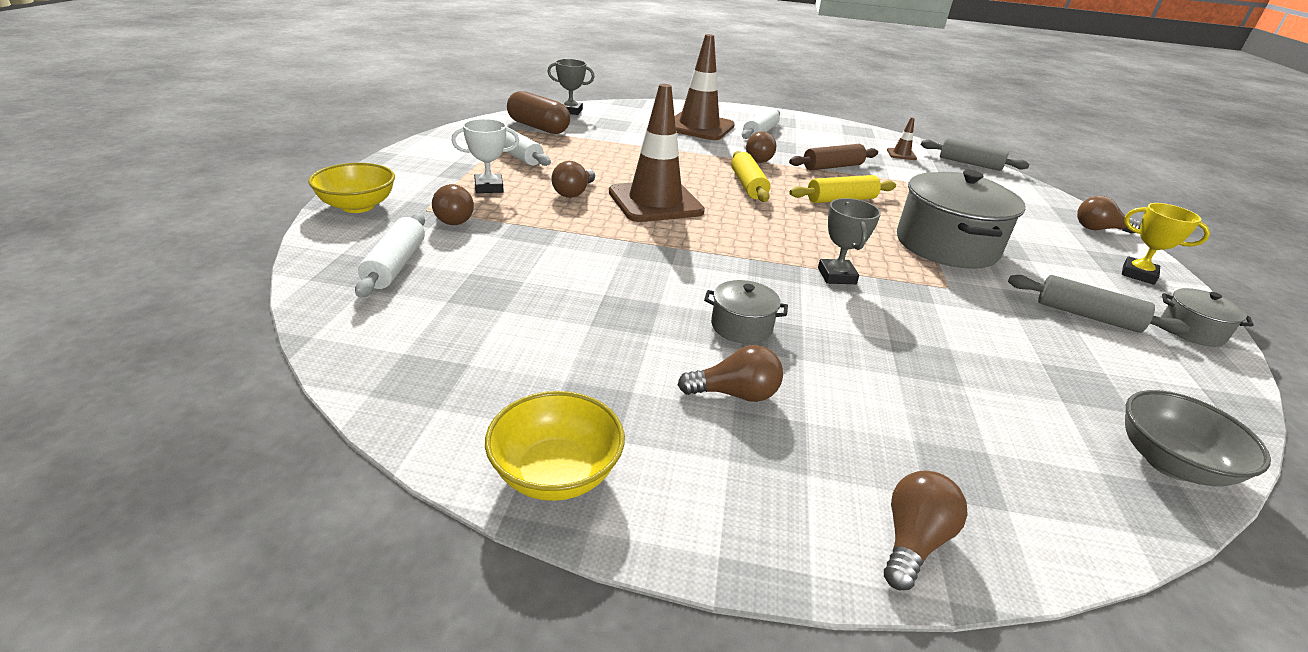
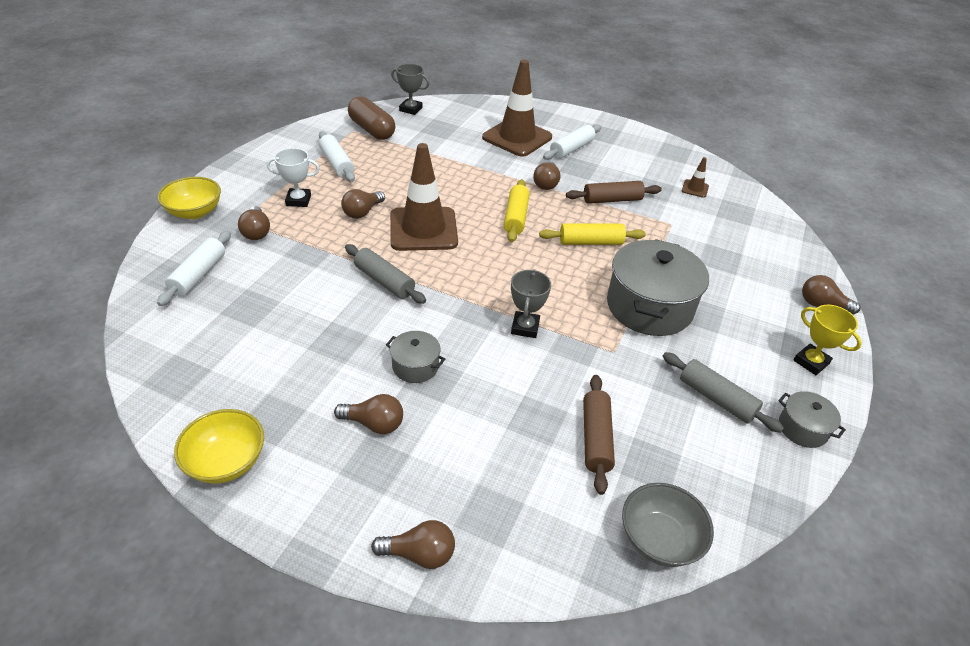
camera: 15 degrees right, 10 degrees up
(912, 541) = (419, 554): brown light bulb -> brown light bulb turned 45 degrees clockwise
(970, 163) = (758, 206): grey rolling pin -> grey rolling pin (384, 281)
(1005, 370) = (596, 438): none -> brown rolling pin

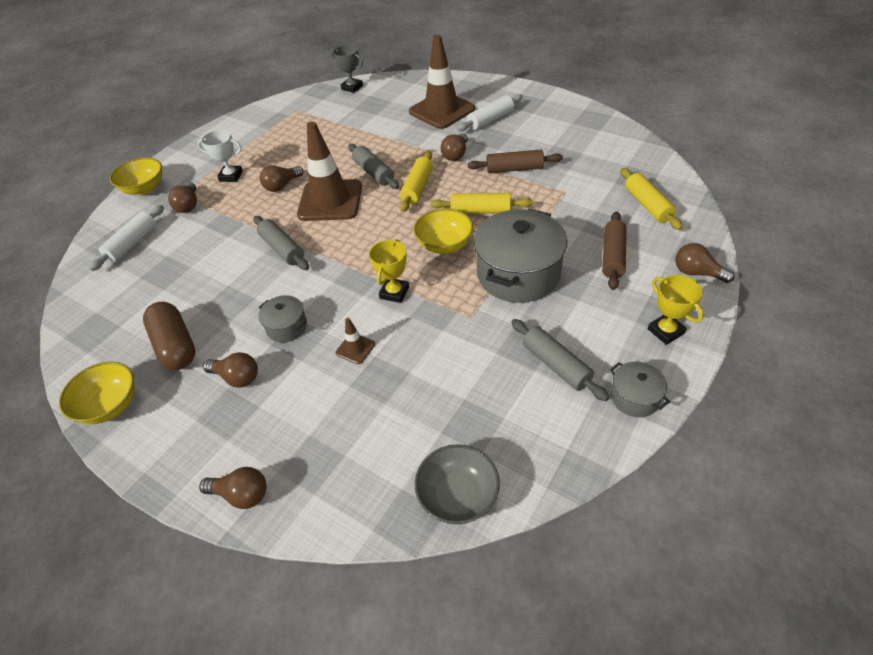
camera: 15 degrees right, 5 degrees up
(337, 163) = (273, 141): white rolling pin -> none
(372, 130) = (312, 108): brown capsule -> brown capsule (175, 346)
(463, 200) = (373, 173): none -> grey rolling pin
(525, 327) = (394, 293): grey trophy -> yellow trophy
(563, 277) = (444, 244): none -> yellow bowl
(596, 438) = (428, 399): brown rolling pin -> brown rolling pin (613, 256)
(695, 189) = (601, 155): brown traffic cone -> brown traffic cone (355, 348)
(755, 238) = (647, 205): none -> yellow rolling pin

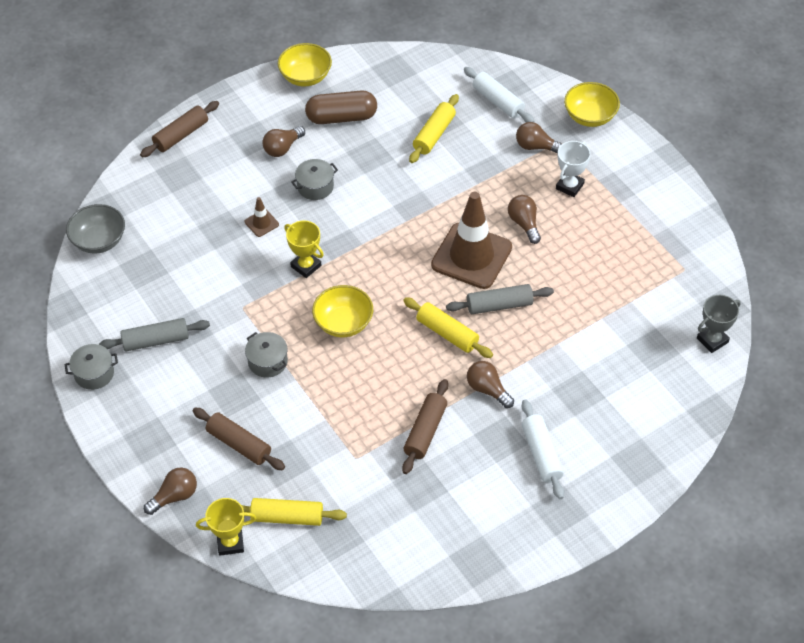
camera: 110 degrees right, 5 degrees up
(241, 494) = (181, 135): brown light bulb -> brown rolling pin
(282, 249) = (418, 204): grey rolling pin -> none
(442, 110) = (594, 413): brown traffic cone -> none
(481, 211) = (373, 371): yellow rolling pin -> yellow rolling pin (434, 134)
(518, 274) = (268, 361): grey pot -> grey pot, size x0.48
(665, 331) = (134, 431): yellow trophy -> yellow trophy (230, 543)

